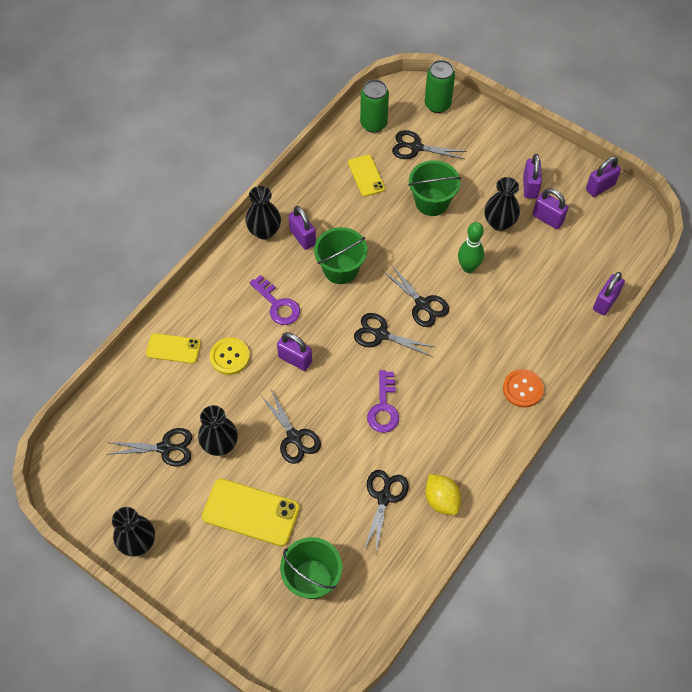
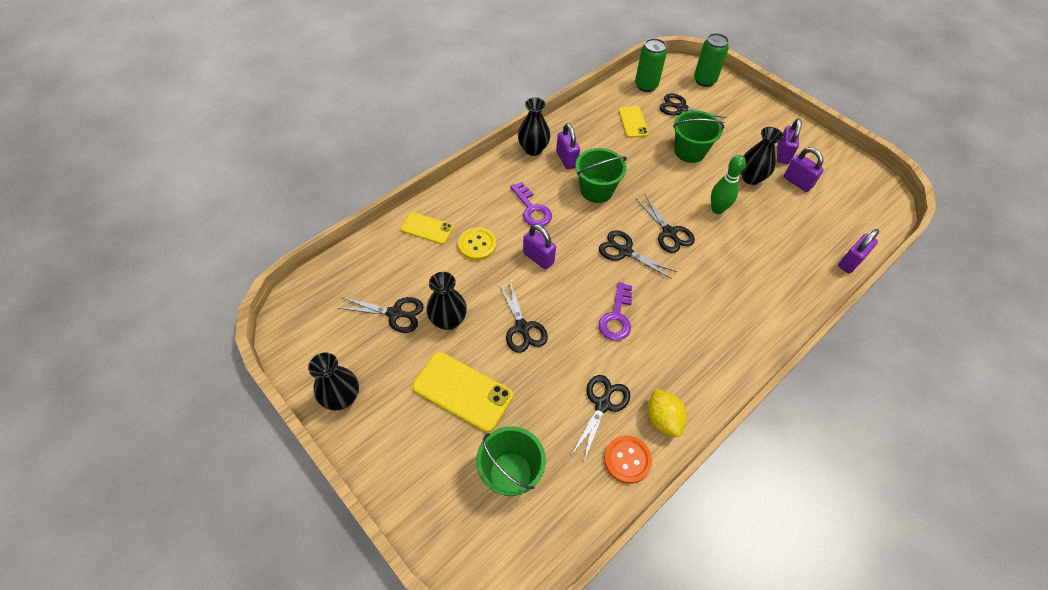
camera: 10 degrees right, 5 degrees down
(522, 389) = (760, 326): orange button -> orange button (627, 460)
(600, 187) = (849, 165): purple padlock -> none

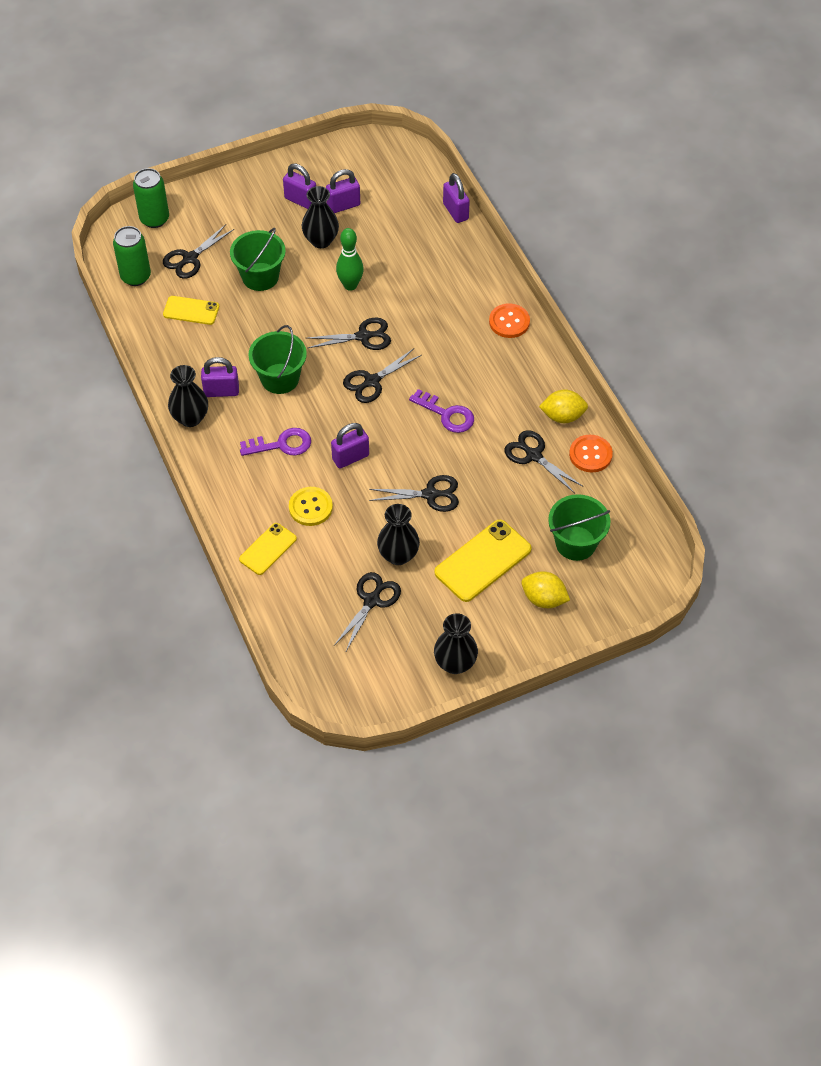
camera: 70 degrees left, 0 degrees up
(433, 460) = (544, 599): none -> yellow lemon
(751, 340) = (509, 322): none -> orange button

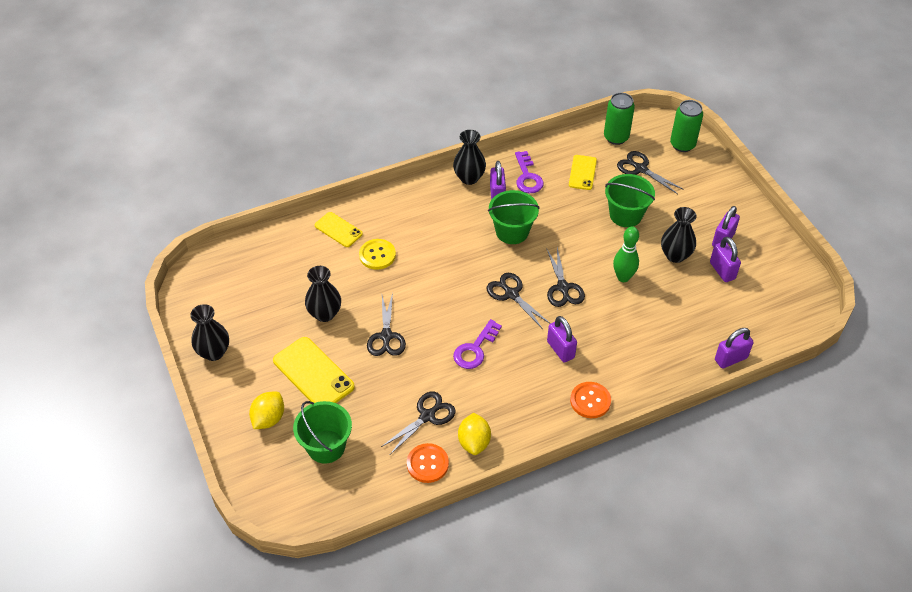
camera: 90 degrees right, 5 degrees down
(281, 444) = (442, 235): purple key -> purple key (527, 176)
(350, 457) = (427, 280): purple padlock -> purple padlock (560, 349)
(372, 600) = (282, 296): black scissors -> none

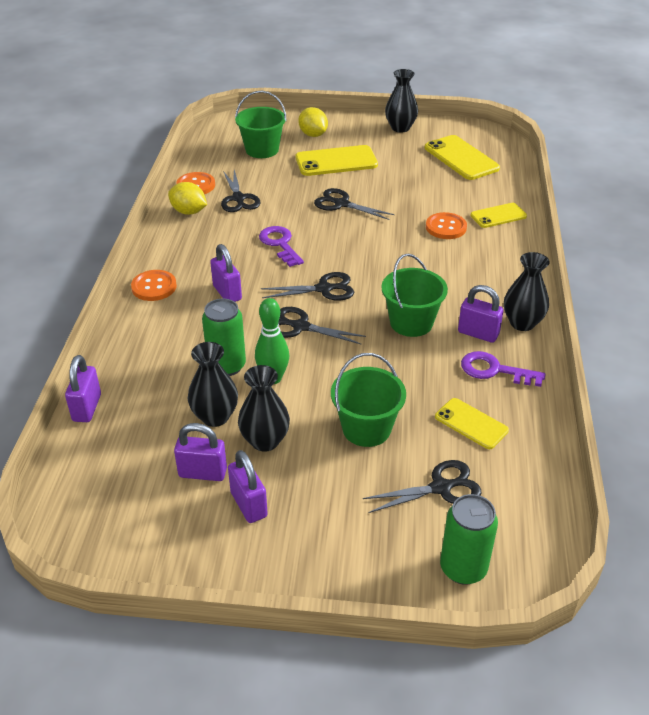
camera: 120 degrees right, 10 degrees down
(252, 284) = (461, 158): none -> yellow phone
(325, 314) = (396, 182): black vase -> black vase (215, 416)
(377, 255) = (446, 227): yellow button -> orange button
(560, 349) = (227, 293): purple padlock -> purple padlock turned 60 degrees clockwise
(616, 137) = (524, 494): green can -> green can (227, 366)

